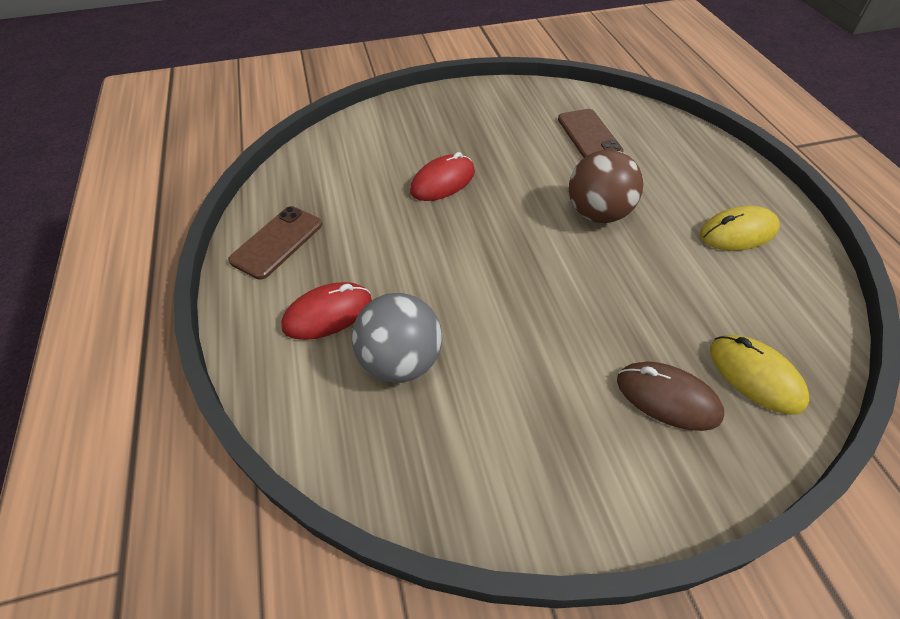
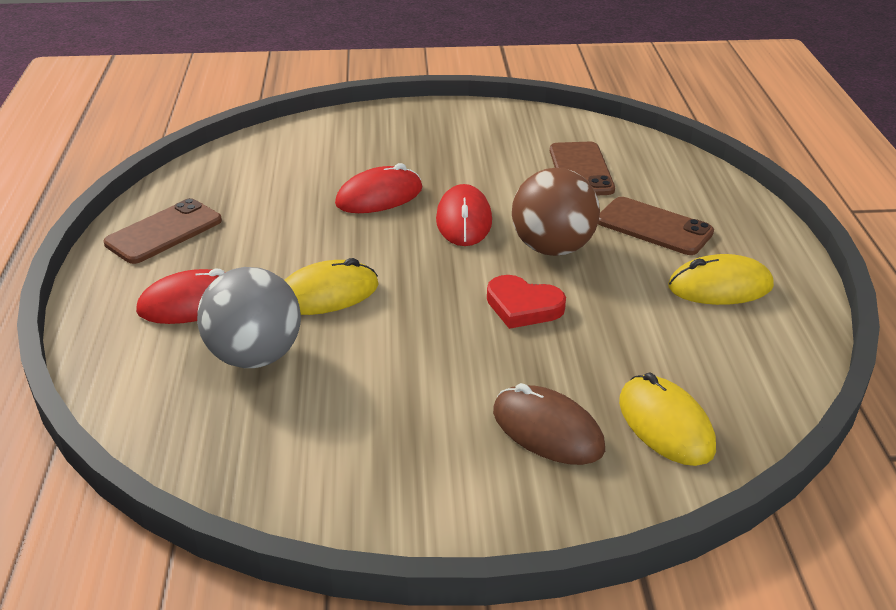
camera: 10 degrees right, 15 degrees down
(437, 286) = (327, 294): none -> yellow mouse
(519, 196) = (464, 220): none -> red mouse
(598, 275) = (523, 306): none -> red heart
(665, 182) = (654, 227): none -> brown phone

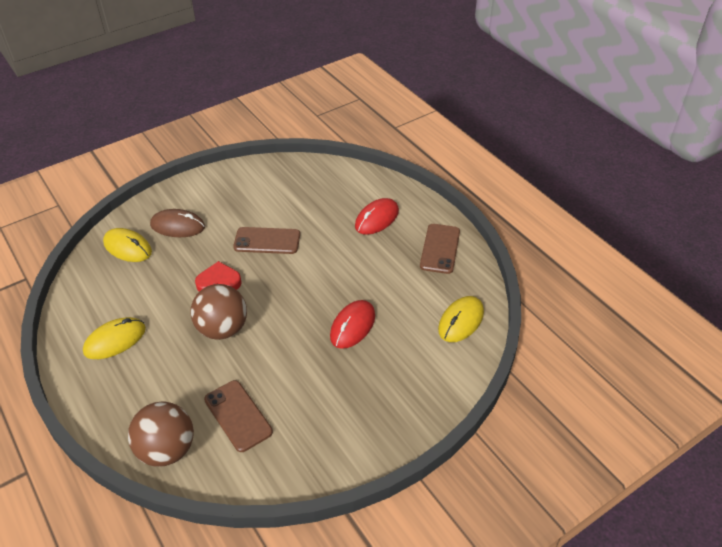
camera: 150 degrees right, 10 degrees up
(255, 356) = (322, 207): grey ball -> none
(327, 294) = (321, 248): yellow mouse -> yellow mouse (461, 321)
(464, 220) = (287, 328): red mouse -> none
(654, 227) = (166, 376): brown phone -> brown phone (267, 241)
(676, 170) = (167, 450): none -> brown ball

